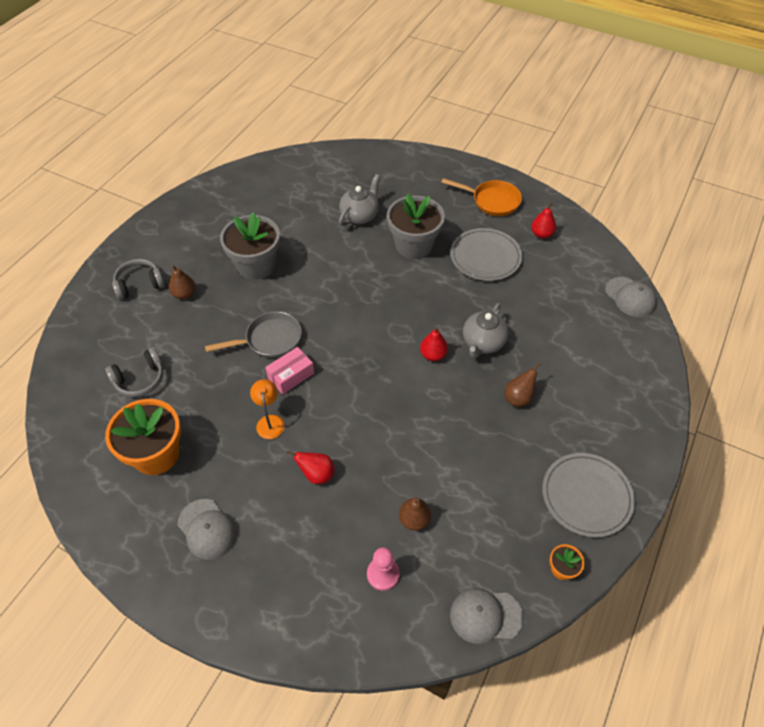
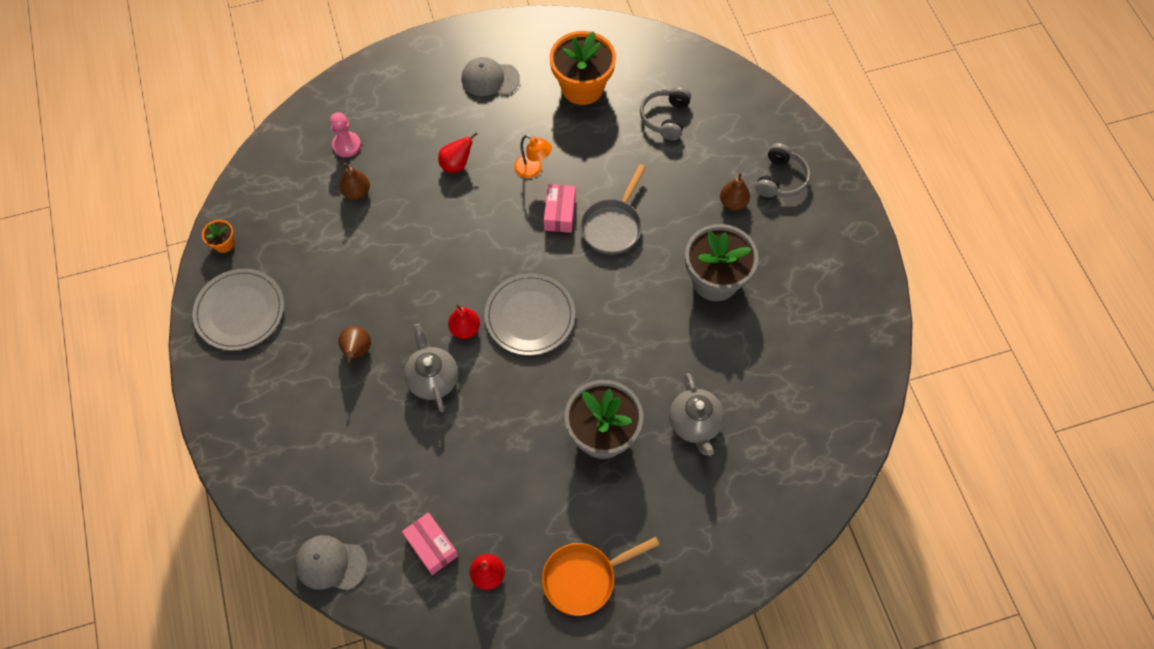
camera: 135 degrees right, 10 degrees up
(485, 257) = (518, 485): grey plate -> grey plate (530, 316)
(485, 616) = (256, 175): grey cap -> none
(562, 265) = (431, 546): none -> pink box

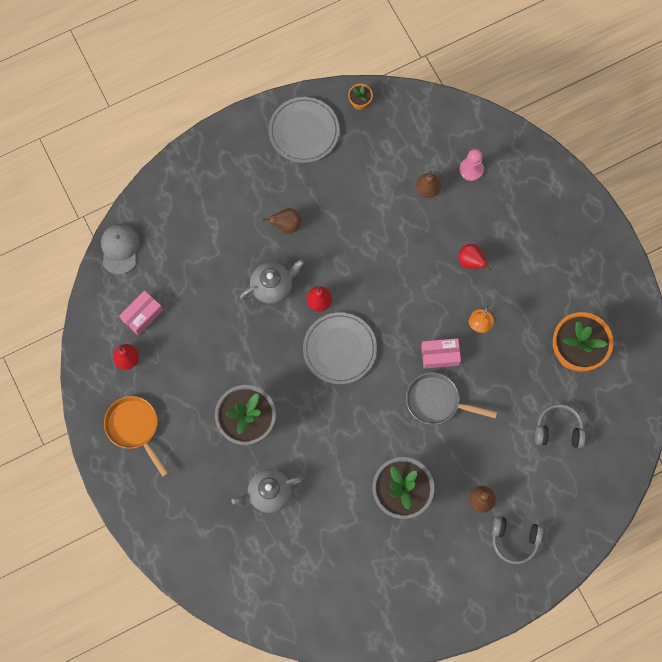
camera: 80 degrees right, 10 degrees up
(490, 79) = (566, 270): grey cap -> none

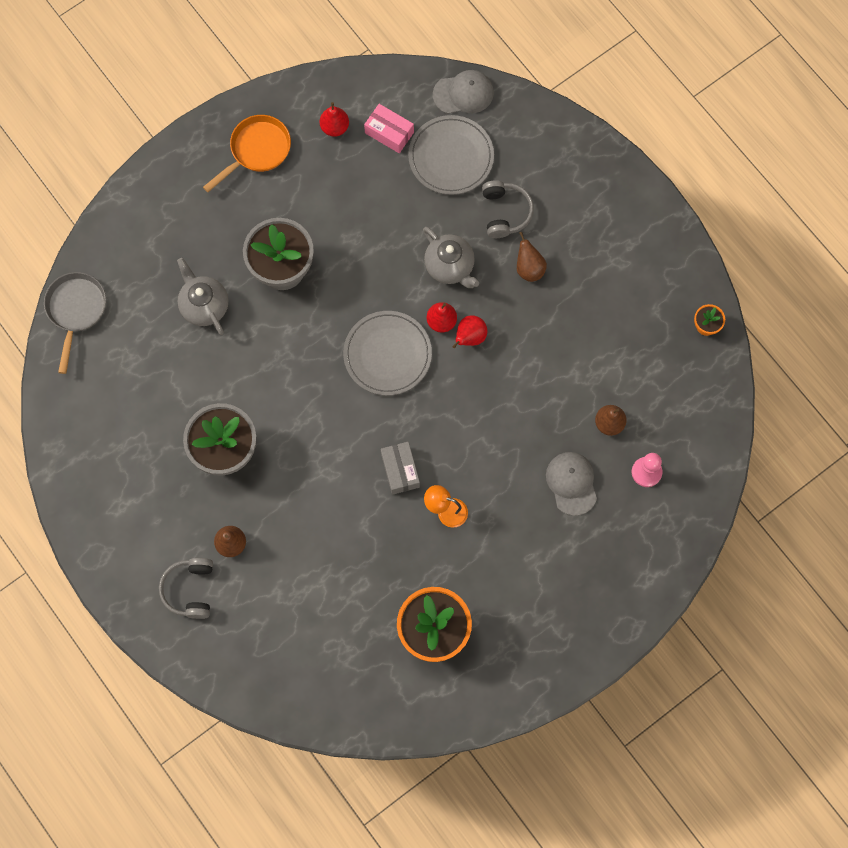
camera: 80 degrees right, 0 degrees up
(304, 131) = (653, 267): grey plate -> grey plate (451, 157)
(437, 401) = (343, 475): grey pan -> grey pan (76, 310)
(440, 355) = (400, 470): pink box -> grey box
(471, 226) = (571, 483): none -> grey cap
(471, 262) = (525, 489): red pear -> red pear (470, 337)
(558, 430) = (331, 623): grey headphones -> grey headphones (505, 212)

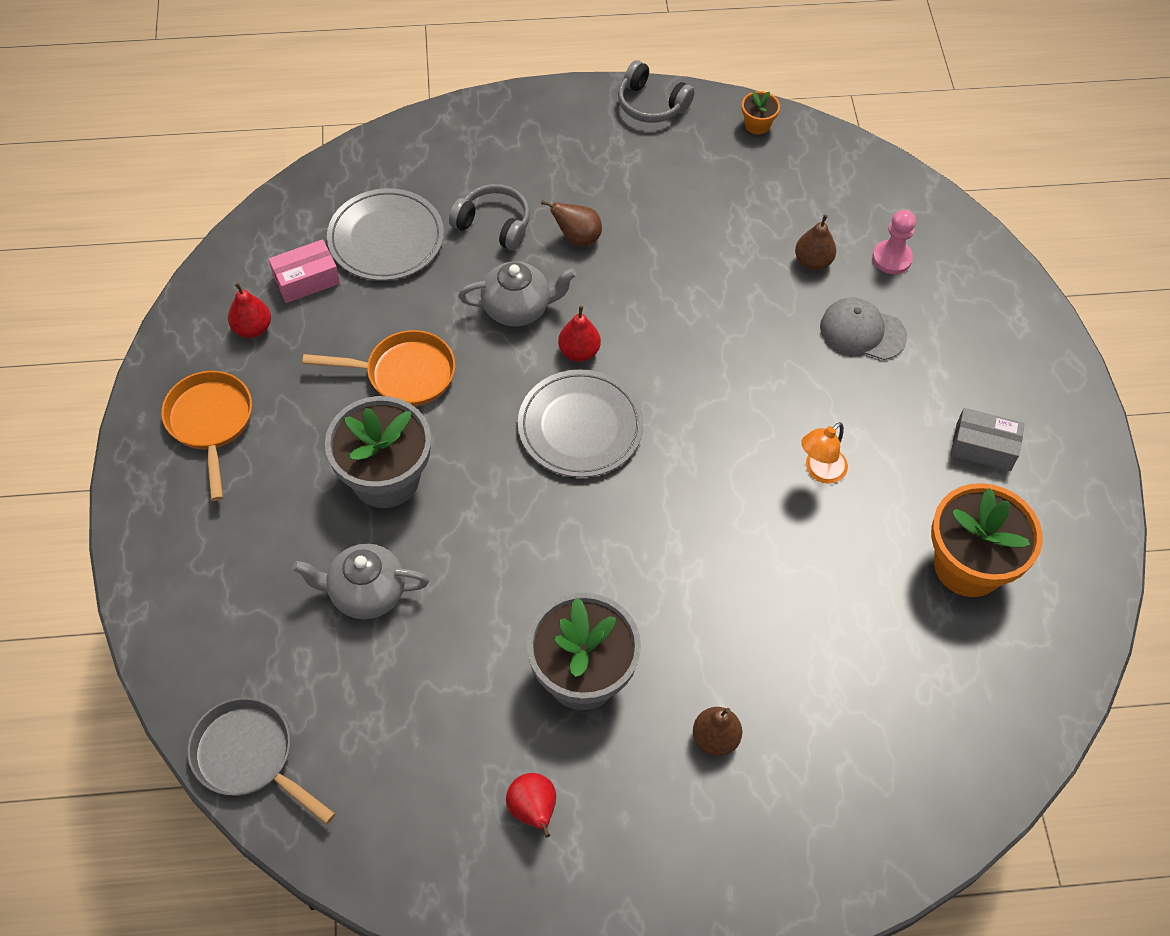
camera: 60 degrees left, 15 degrees down
(190, 590) = (749, 827): grey headphones -> grey headphones (651, 104)
(359, 232) = (404, 374): none -> orange pan
(400, 470) = (737, 492): grey box -> grey box (983, 447)
(463, 93) = (321, 188): grey cap -> none
(470, 337) = (618, 335): red pear -> red pear (533, 810)

